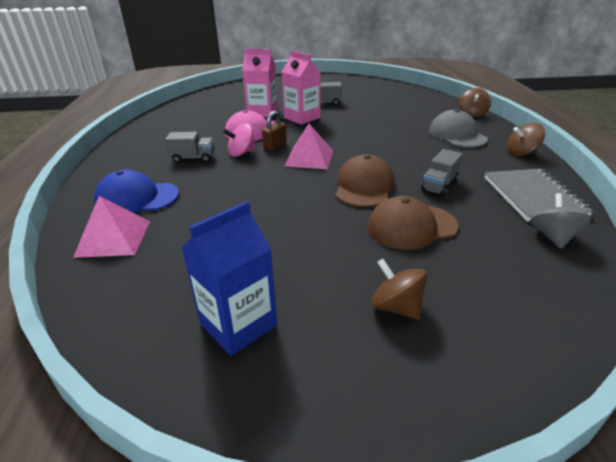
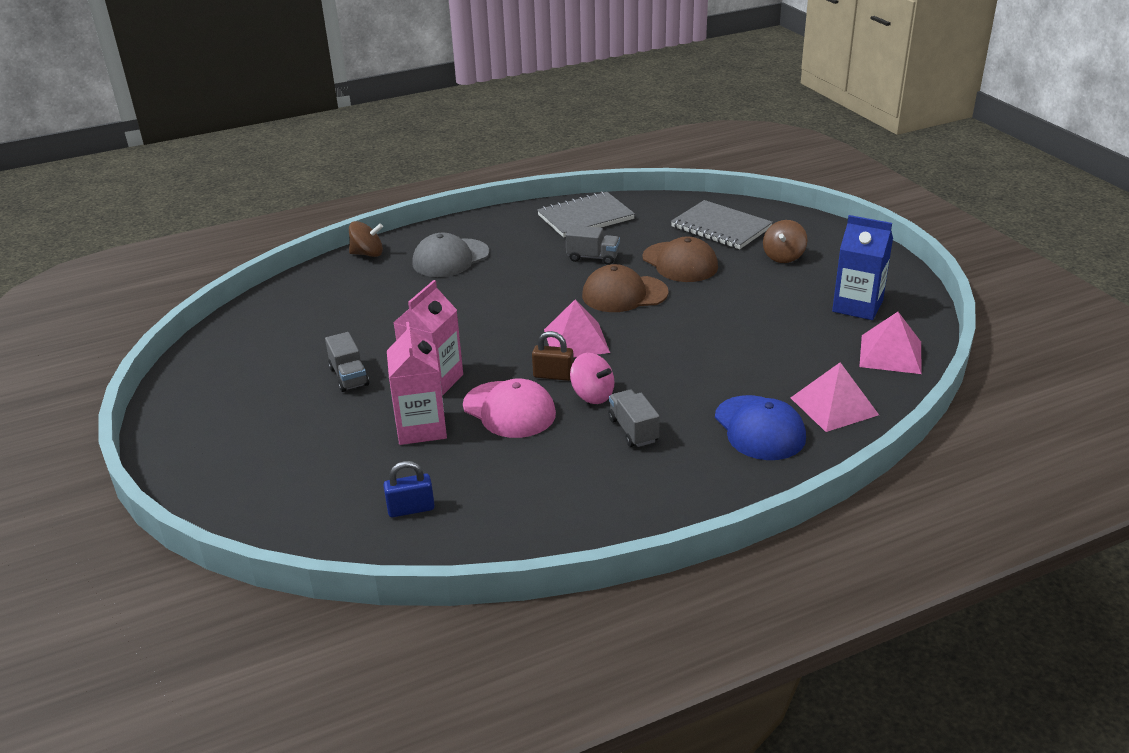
camera: 110 degrees left, 0 degrees up
(132, 307) = (890, 354): none -> pink pyramid
(205, 106) = (411, 509): none -> blue padlock
(497, 279) = (721, 227): none -> grey notebook
(521, 153) = (487, 223): brown spinning top -> none
(553, 237) = (648, 210): grey spinning top -> none

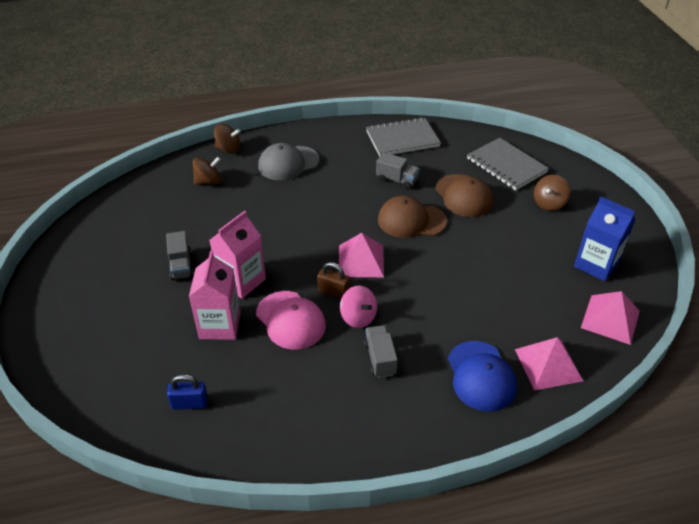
camera: 10 degrees right, 10 degrees up
(353, 289) = (208, 182): none -> brown spinning top

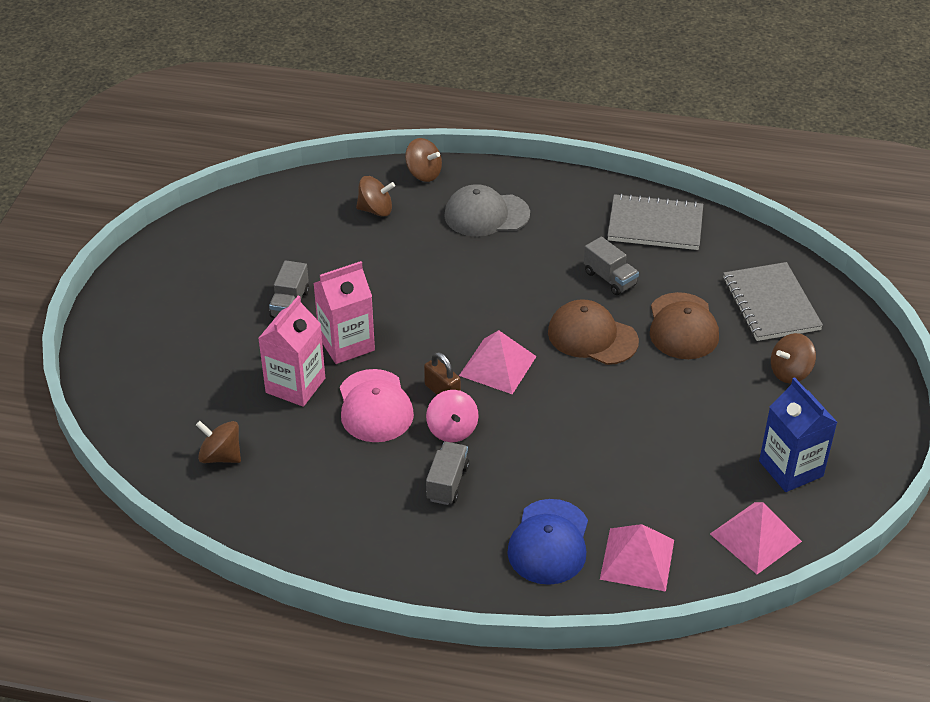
camera: 25 degrees right, 0 degrees up
(190, 403) = (221, 456): blue padlock -> brown spinning top

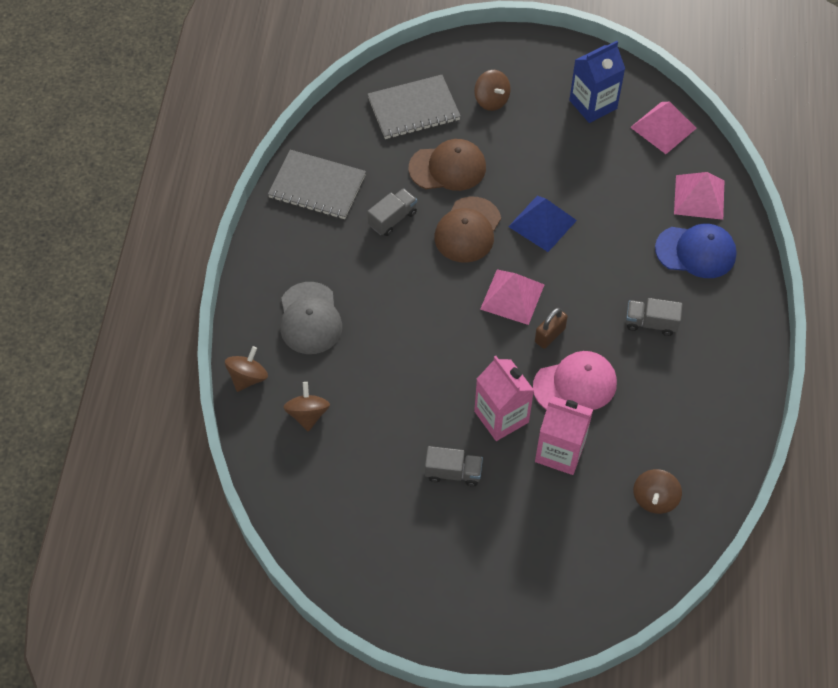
camera: 95 degrees left, 15 degrees up
(452, 430) = (592, 324): pink spinning top -> none
(599, 401) = (542, 223): none -> blue pyramid
(655, 225) = (317, 186): grey notebook -> grey notebook turned 75 degrees counterclockwise

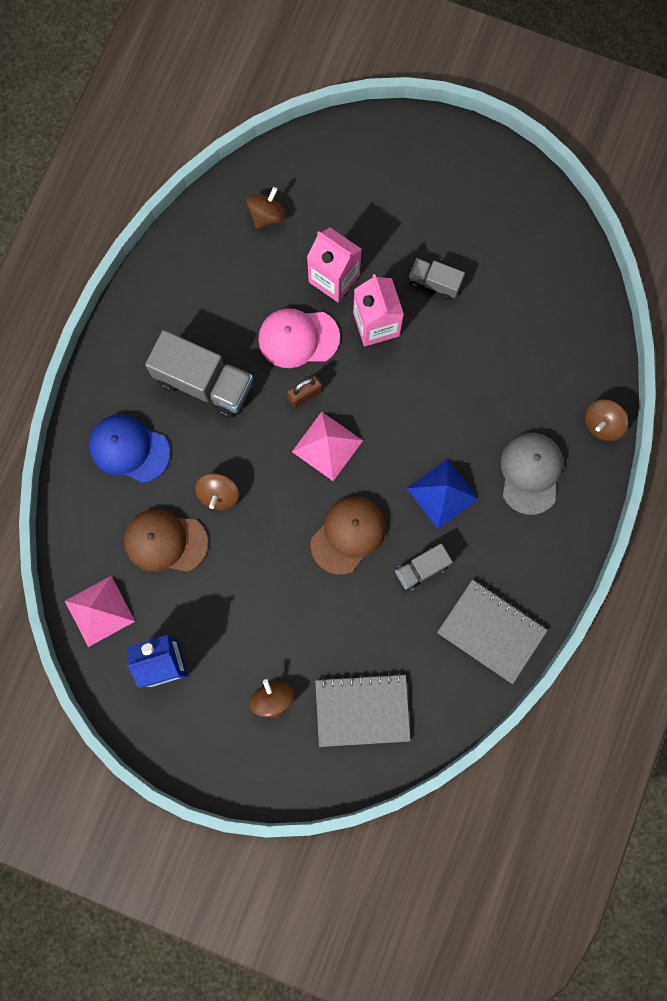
camera: 165 degrees left, 20 degrees up
(308, 414) = (553, 372): brown spinning top -> brown spinning top (219, 494)
(448, 168) = (347, 619): brown cap -> brown cap (165, 541)
(542, 223) = (270, 523): blue pyramid -> blue pyramid (442, 493)
(651, 323) = (204, 382): grey truck -> grey truck, size x1.86
(699, 197) = (98, 512): pink pyramid -> none

